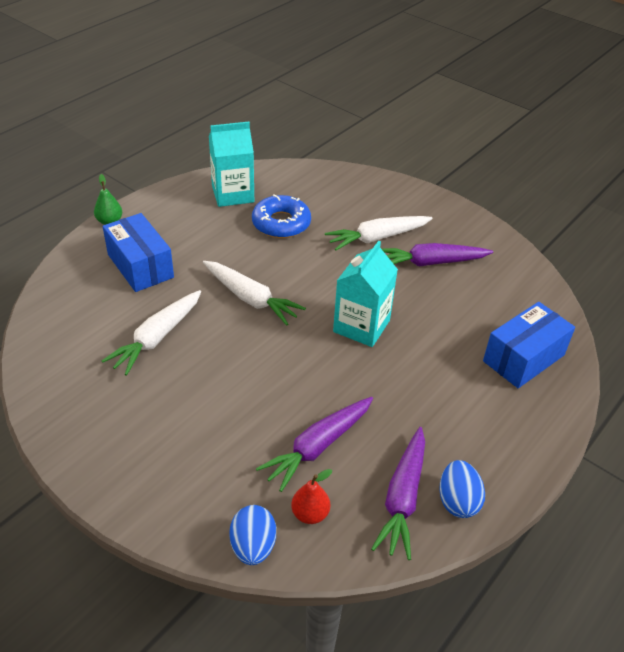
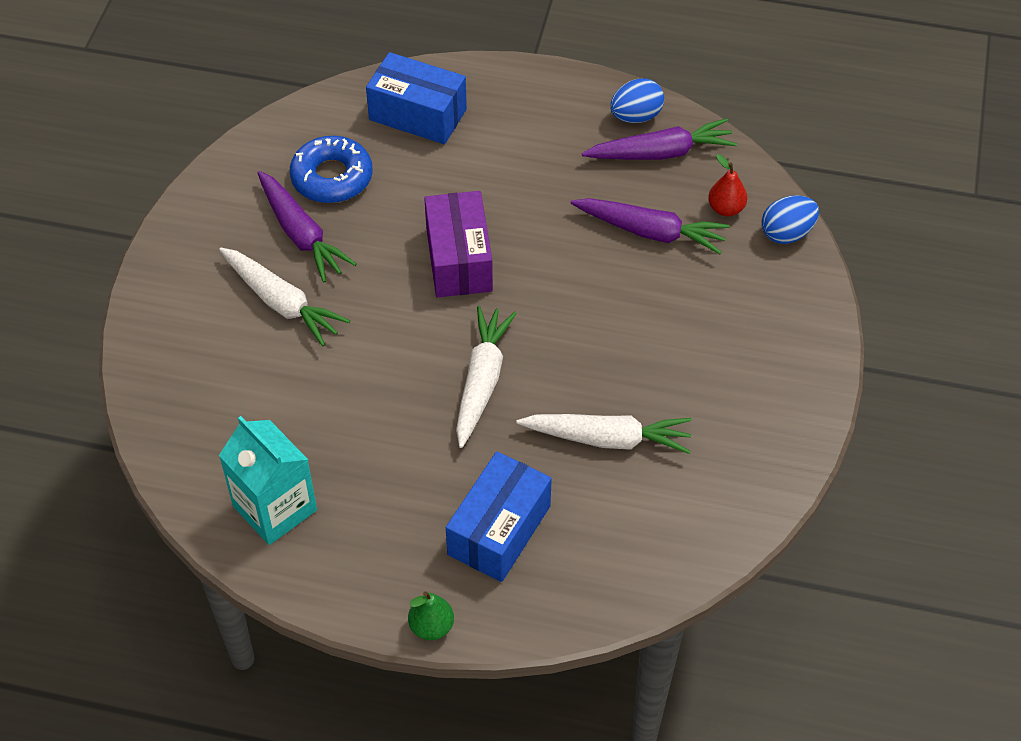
camera: 115 degrees left, 10 degrees up
(281, 223) = (311, 418): blue donut -> blue donut (332, 177)
(361, 326) = (458, 259): turquoise carton -> purple box

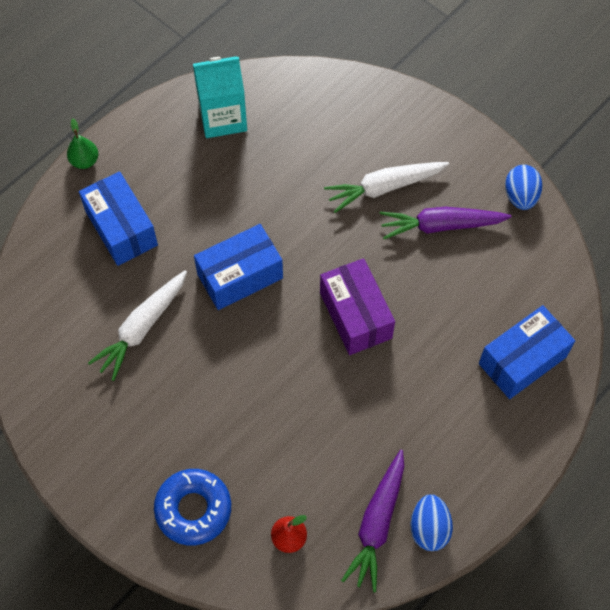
camera: 120 degrees right, 10 degrees up
(332, 177) = (487, 270): blue donut -> blue donut (193, 509)
(458, 259) = (355, 315): purple box -> purple box turned 45 degrees clockwise
(482, 381) = (240, 276): white carrot -> blue box
(650, 232) = (300, 465): purple carrot -> none
(787, 233) = (235, 570): blue egg -> blue egg (520, 196)

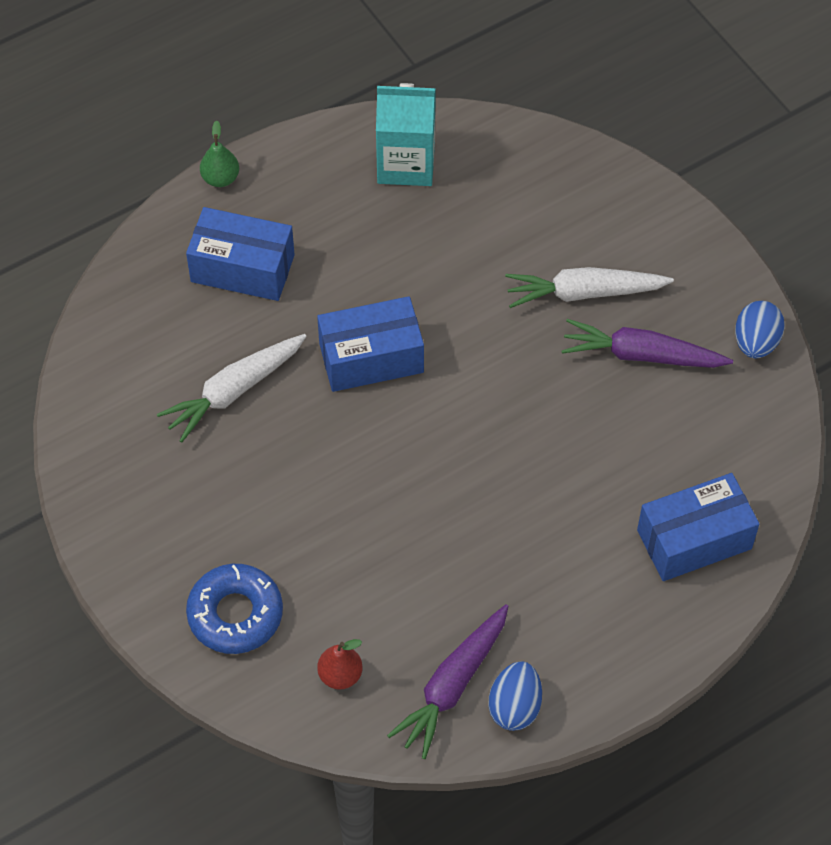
camera: 15 degrees right, 5 degrees down
(121, 228) = (242, 268): blue box -> blue box turned 60 degrees counterclockwise
(355, 315) = (500, 437): purple box -> none

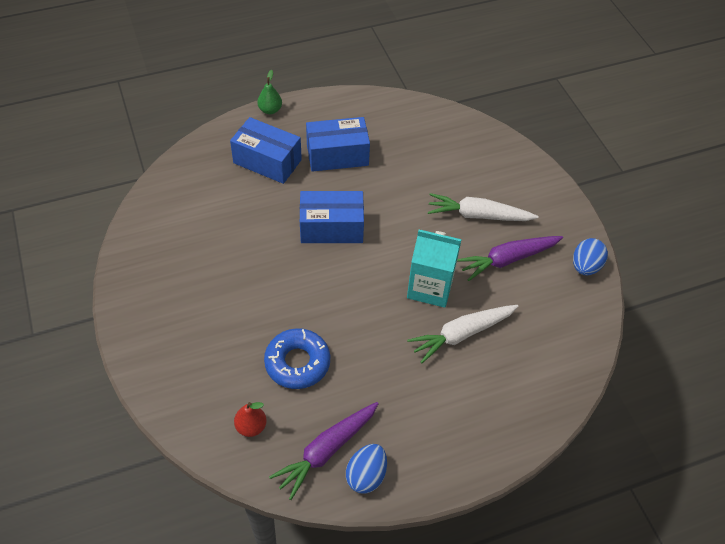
camera: 10 degrees right, 5 degrees down
(234, 391) = (239, 231): white carrot -> white carrot (462, 334)
(235, 614) = (194, 370): blue donut -> blue donut (297, 363)
(406, 163) = (385, 122): turquoise carton -> turquoise carton (430, 287)
(641, 355) = (508, 260): purple carrot -> purple carrot turned 45 degrees counterclockwise
(694, 539) = (519, 385): blue box -> blue box (337, 155)

